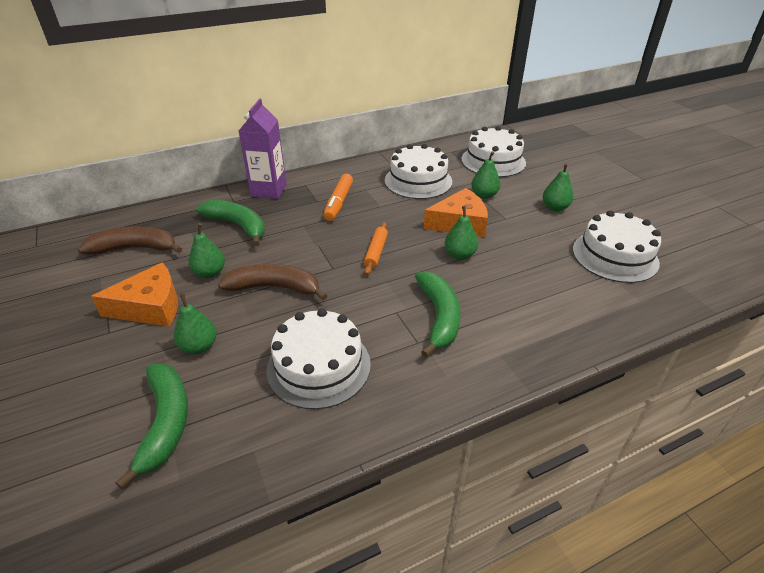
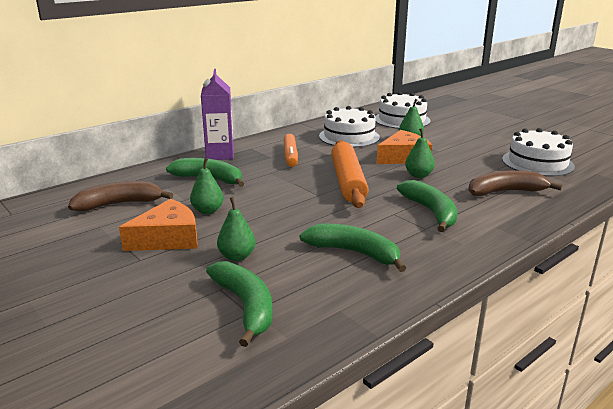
camera: 15 degrees left, 15 degrees down
(275, 288) = (277, 212): brown banana -> brown banana (506, 192)
(318, 366) = (354, 253): white cake -> green banana
(376, 252) = (348, 181): orange rolling pin -> orange rolling pin, size x2.06
(555, 207) = (472, 141): green pear -> none

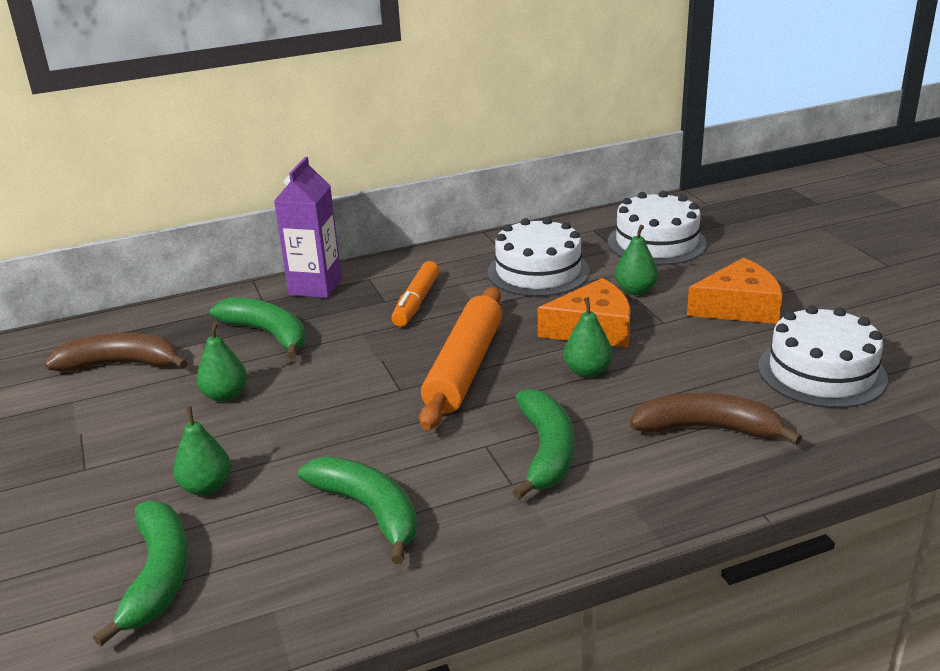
camera: 20 degrees right, 5 degrees up
(168, 238) = (141, 438): orange cheese -> orange cheese (738, 307)

